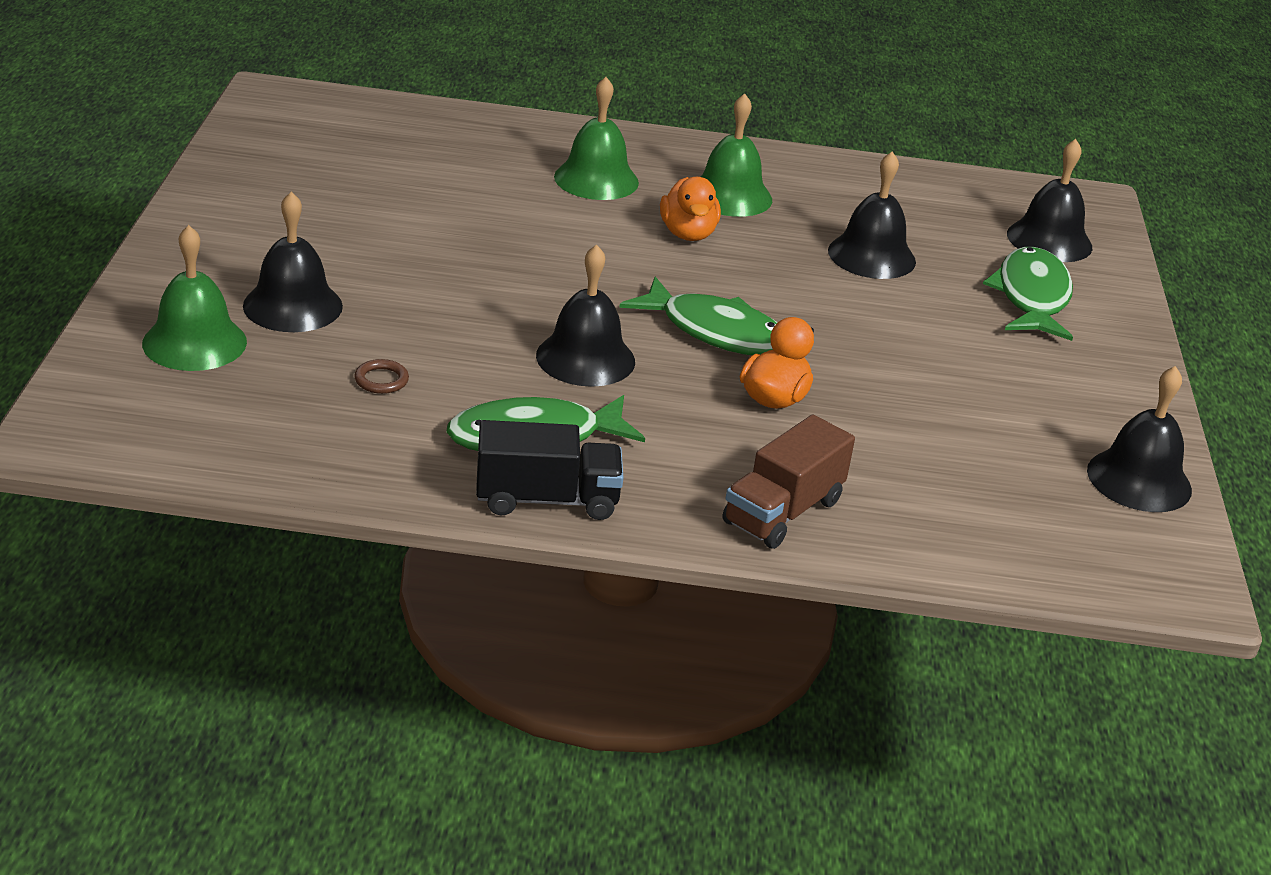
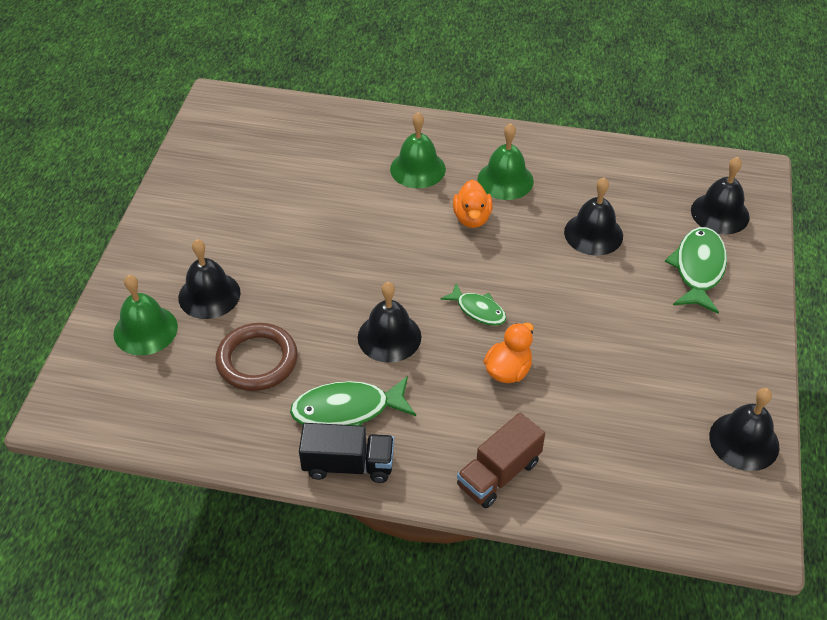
camera: 10 degrees right, 15 degrees up
(381, 380) = (257, 360): brown ring -> brown ring, size x2.41
(716, 332) = (478, 310): green fish -> green fish, size x0.61

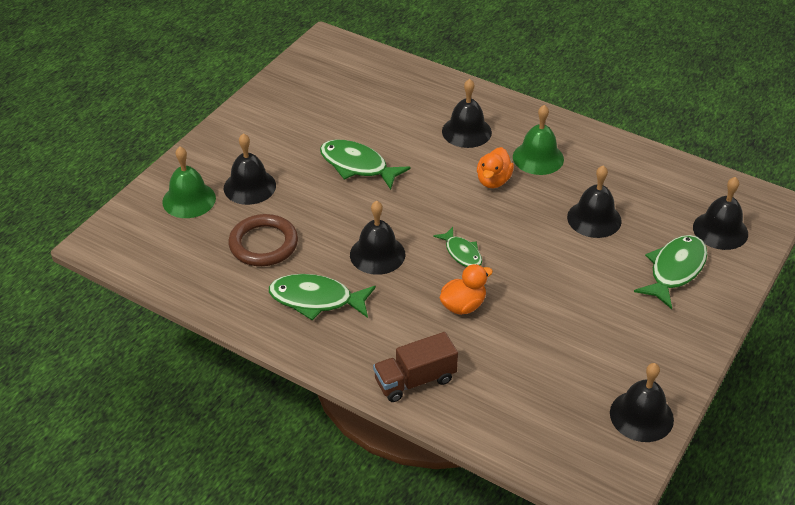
camera: 20 degrees right, 5 degrees down
(319, 238) = (357, 166): none -> green fish
(348, 465) = (297, 339): black truck -> none
(418, 169) = (466, 131): green bell -> black bell

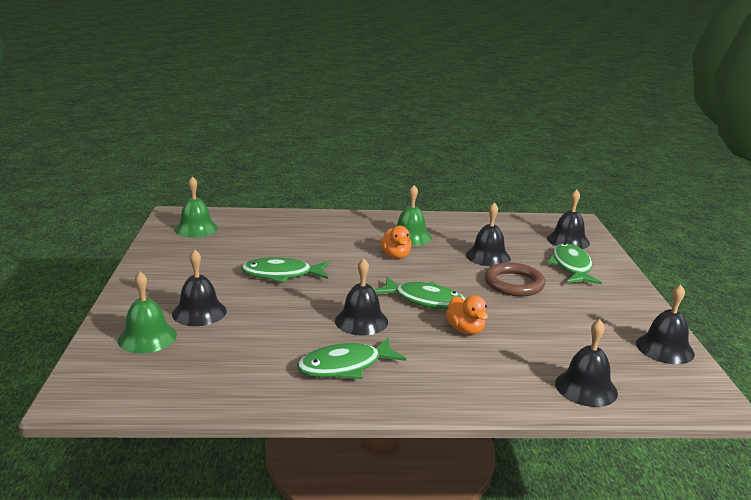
camera: 35 degrees left, 20 degrees down
(263, 244) = (254, 345): brown ring -> brown ring (514, 283)
(331, 70) = (196, 228): none -> green bell
(415, 380) = (491, 389): brown truck -> none
(462, 253) = (424, 300): green fish -> green fish, size x1.65
(463, 305) = (465, 330): orange duck -> orange duck turned 135 degrees clockwise
(466, 131) = (343, 236): black bell -> black bell (586, 388)

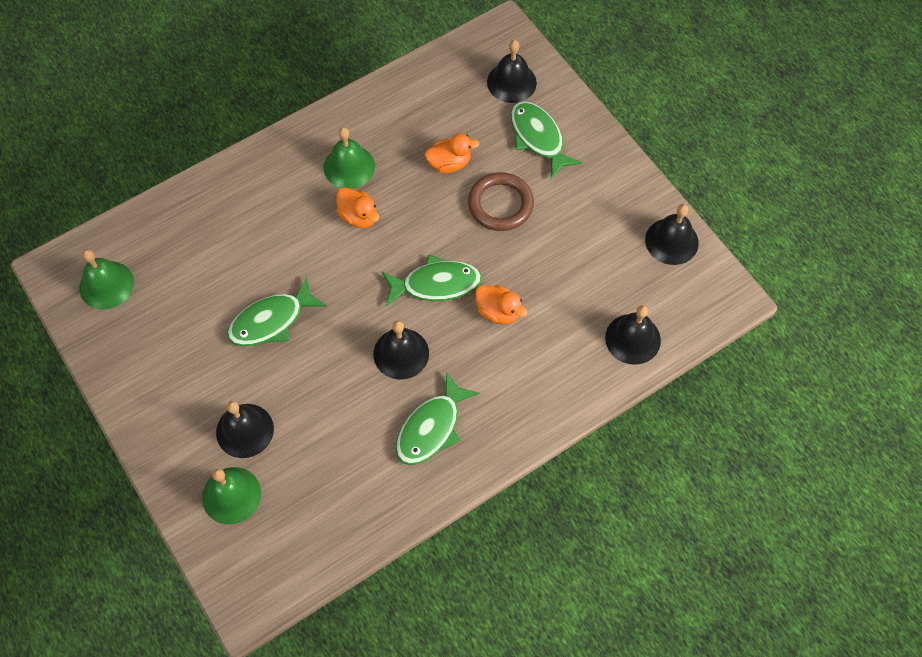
camera: 30 degrees left, 40 degrees up
(488, 256) = (449, 163): black bell -> orange duck

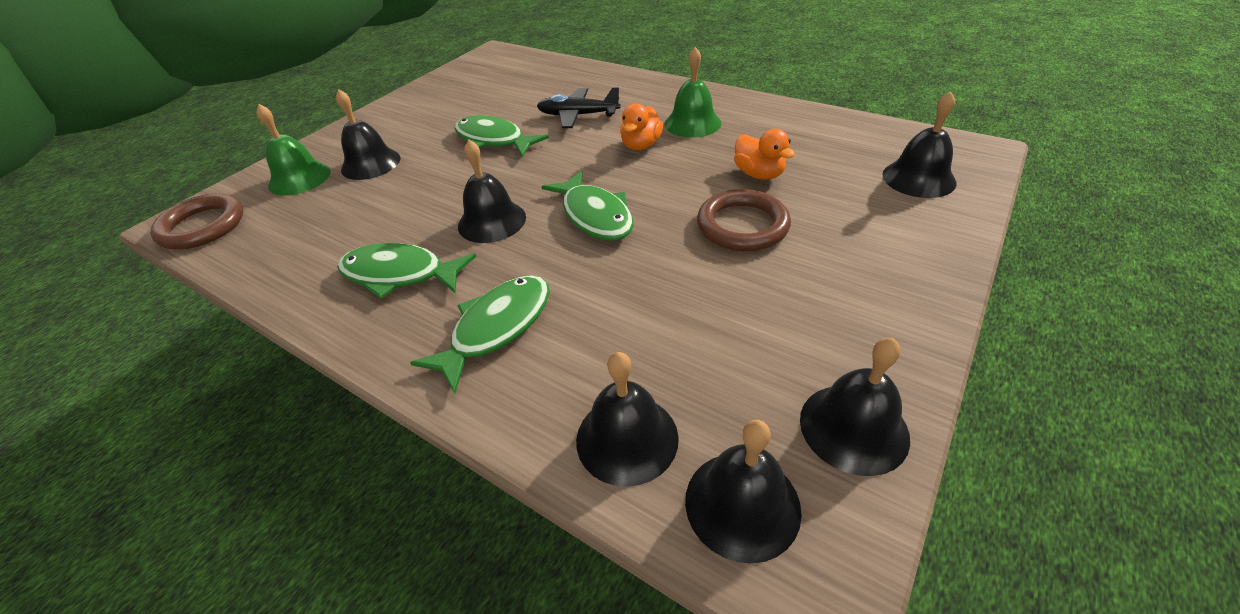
camera: 70 degrees right, 20 degrees down
(106, 285) = (490, 70): green bell -> none
(268, 580) = (202, 226): none -> brown ring
(273, 242) = (578, 115): none -> black plane
(498, 312) = (588, 274): orange duck -> none
(538, 138) = (869, 223): green fish -> green fish (496, 328)
(688, 307) = (742, 504): none -> black bell

